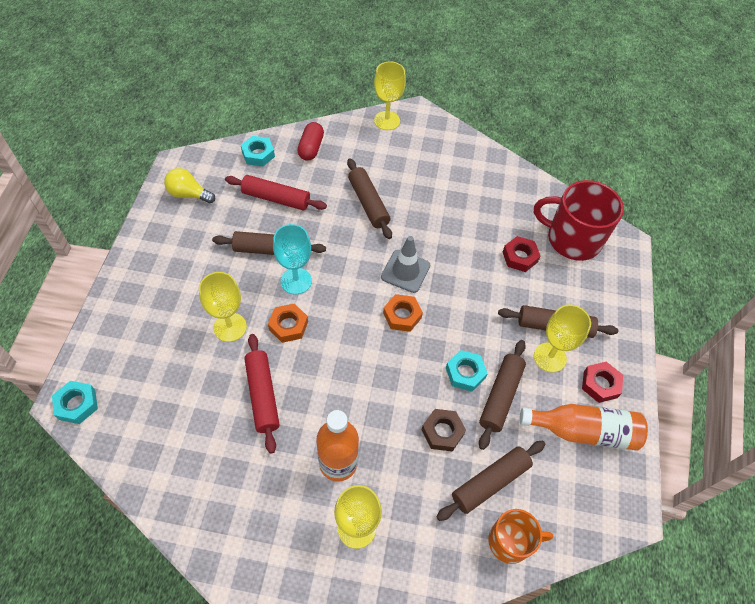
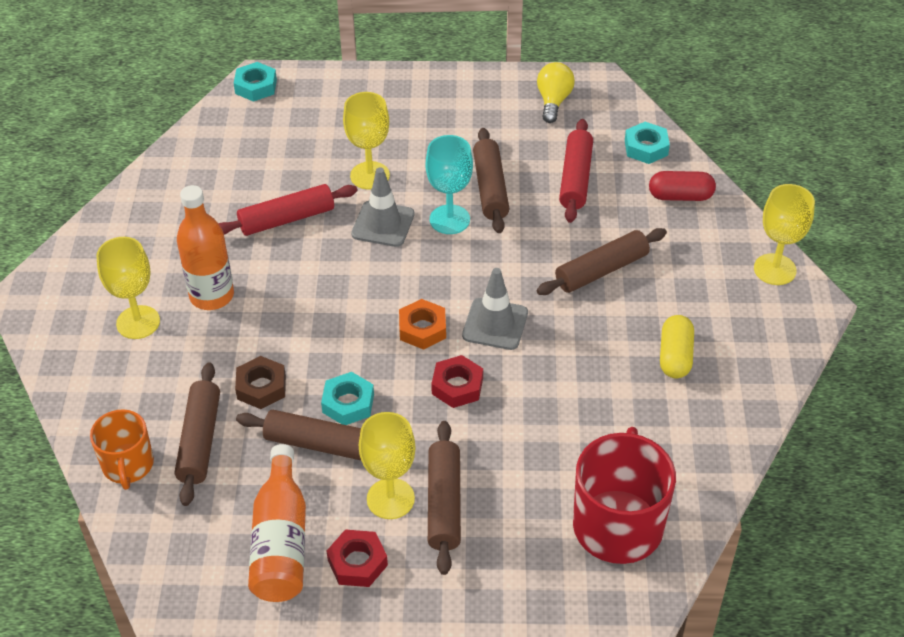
camera: 85 degrees right, 10 degrees down
(288, 325) = (383, 224): orange nut -> grey traffic cone
(448, 183) = (675, 356): none -> yellow capsule
(490, 482) = (200, 440): brown rolling pin -> brown rolling pin turned 45 degrees clockwise
(520, 257) = (560, 454): red nut -> red nut (457, 386)

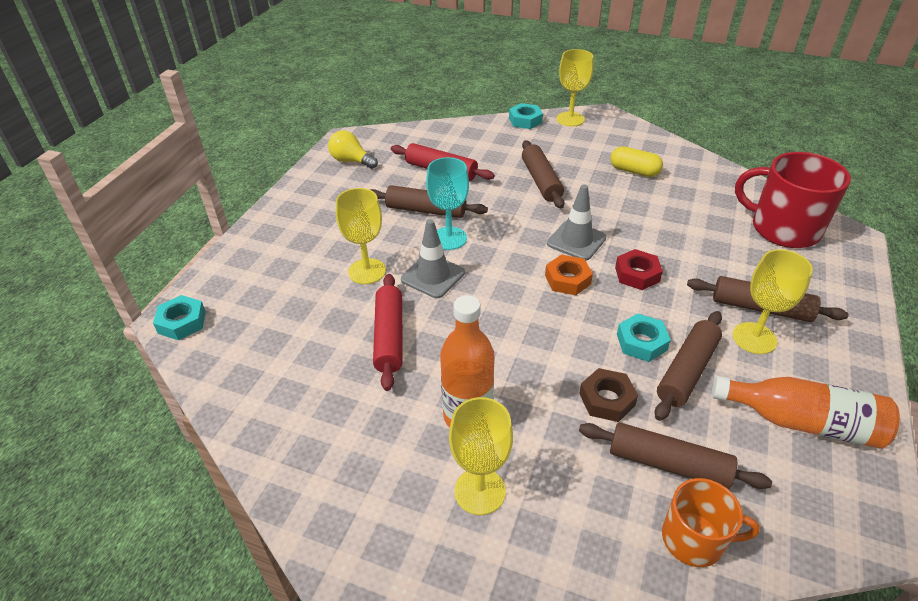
camera: 70 degrees left, 5 degrees down
(357, 562) = (825, 373): red nut -> none
(646, 148) = (429, 136): turquoise nut -> turquoise nut (525, 120)
(680, 196) = (486, 135): red capsule -> none

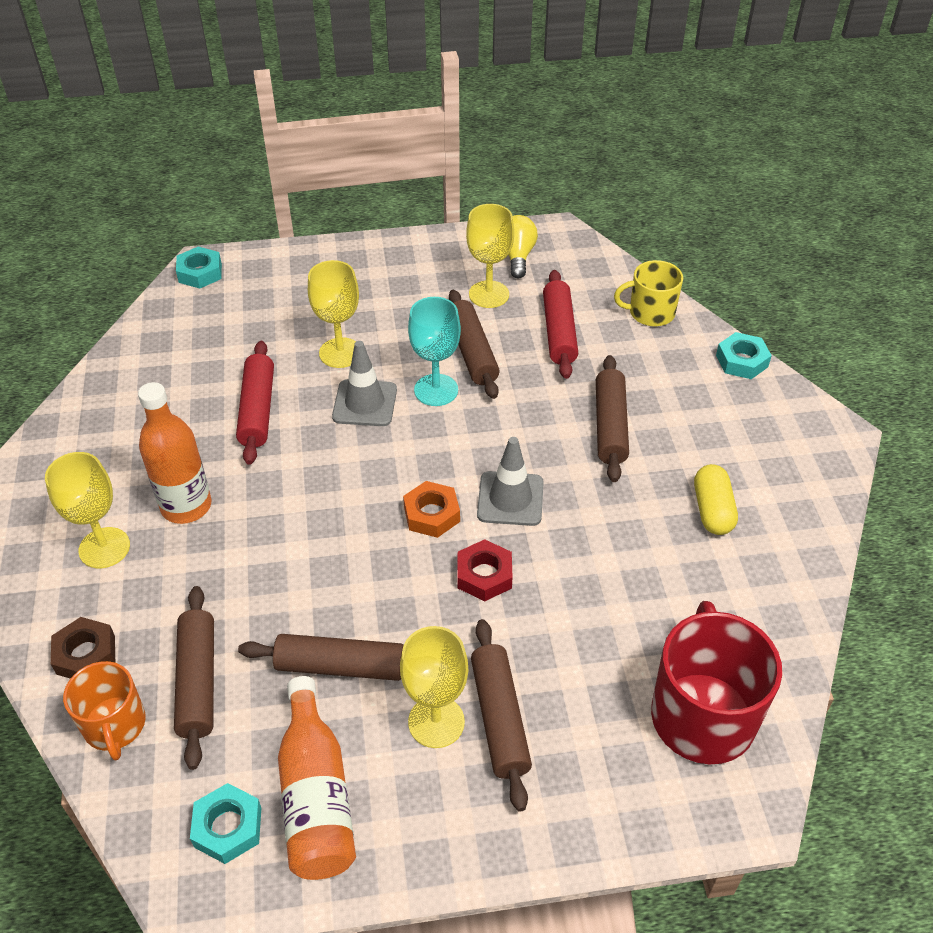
camera: 60 degrees right, 5 degrees up
(389, 337) = (257, 410): red rolling pin -> red rolling pin turned 60 degrees counterclockwise
(457, 133) = (650, 313): none -> yellow mug
(541, 181) = (610, 426): brown rolling pin -> brown rolling pin turned 45 degrees counterclockwise
(570, 119) = (788, 403): yellow goblet -> yellow goblet (489, 294)
(607, 399) = (261, 606): brown nut -> brown nut (86, 654)
(641, 342) = (365, 612): turquoise nut -> turquoise nut (228, 827)

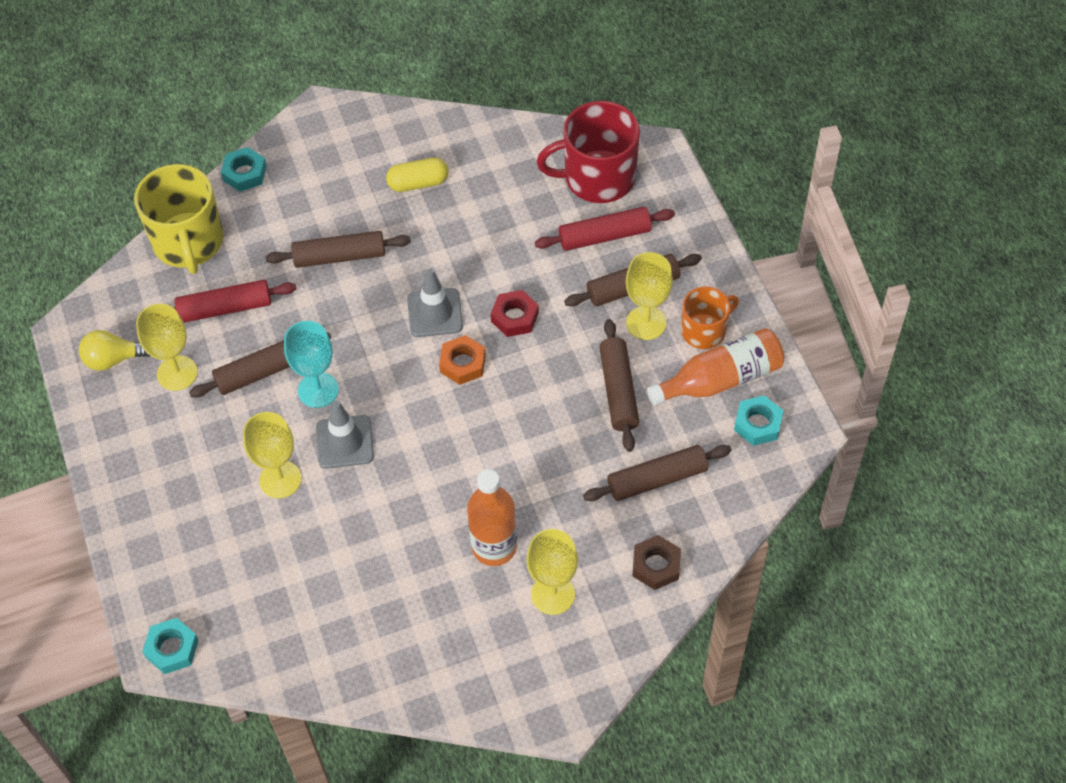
camera: 100 degrees left, 10 degrees up
(115, 725) = (707, 521): orange mug -> orange mug (704, 331)
(257, 410) = (368, 527): red rolling pin -> red rolling pin (604, 236)
(650, 313) = (188, 242): yellow mug -> yellow mug, size x1.68

